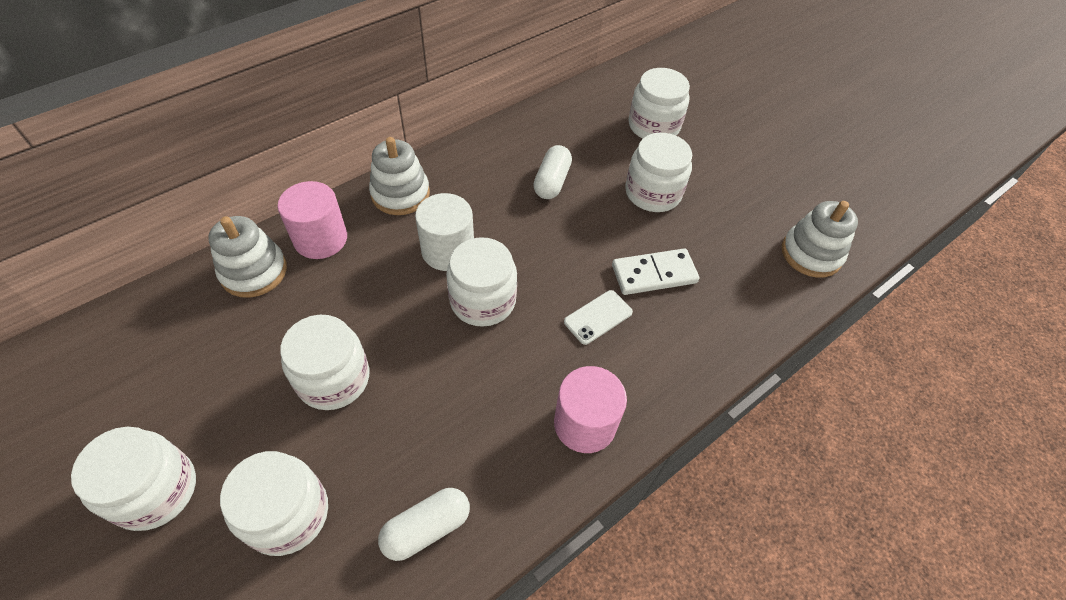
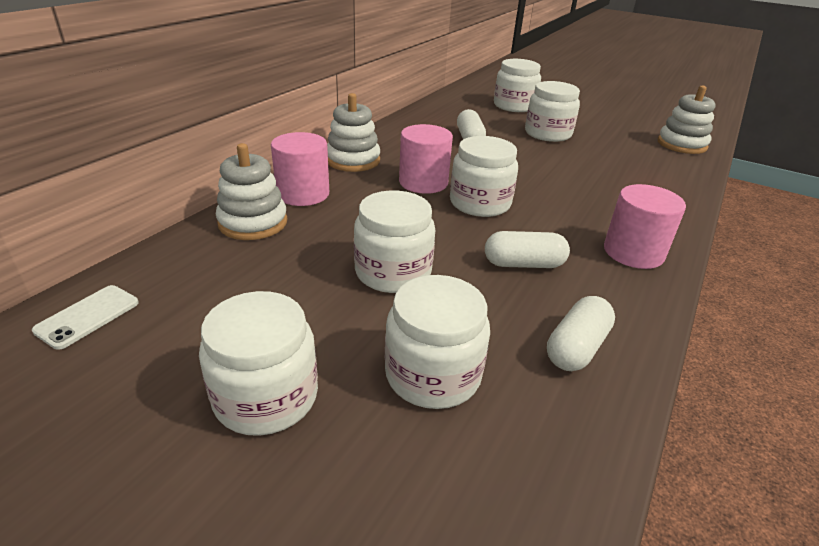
camera: 20 degrees left, 20 degrees down
(448, 250) = (423, 182): white cylinder -> pink cylinder
(460, 405) = (523, 264): none -> white capsule
(598, 317) = (578, 196): white phone -> white phone (88, 316)
(654, 274) = (593, 169): white domino -> none

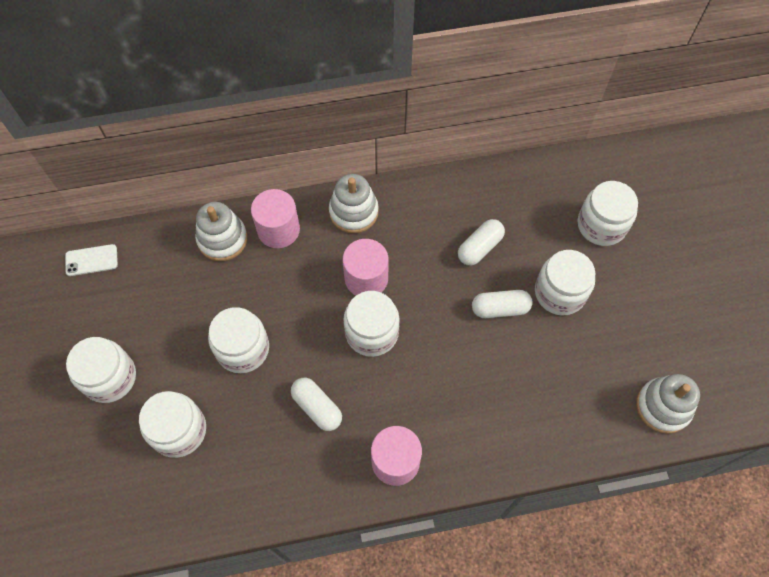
camera: 50 degrees right, 30 degrees up
(576, 347) = (257, 481): white capsule -> white capsule (500, 309)

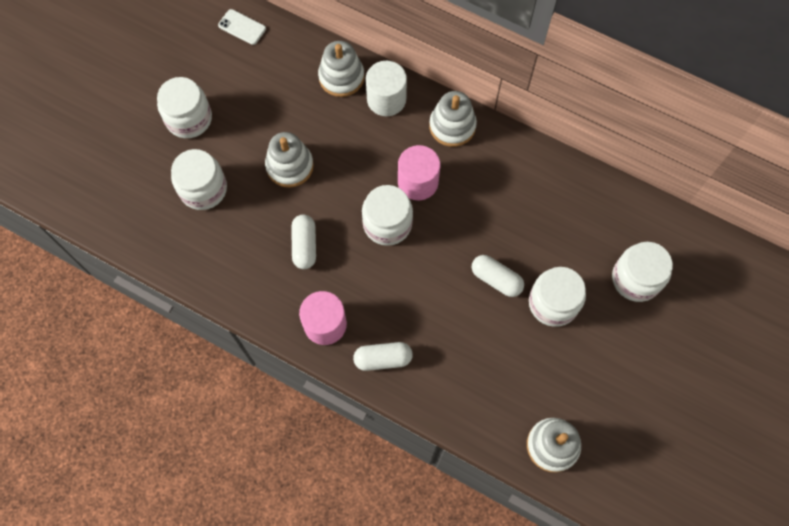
camera: 40 degrees right, 5 degrees up
(243, 349) = (290, 166): white jar -> white stacking toy
(278, 230) = (386, 99): pink cylinder -> white cylinder
(479, 247) = (523, 223): white capsule -> white capsule (383, 359)

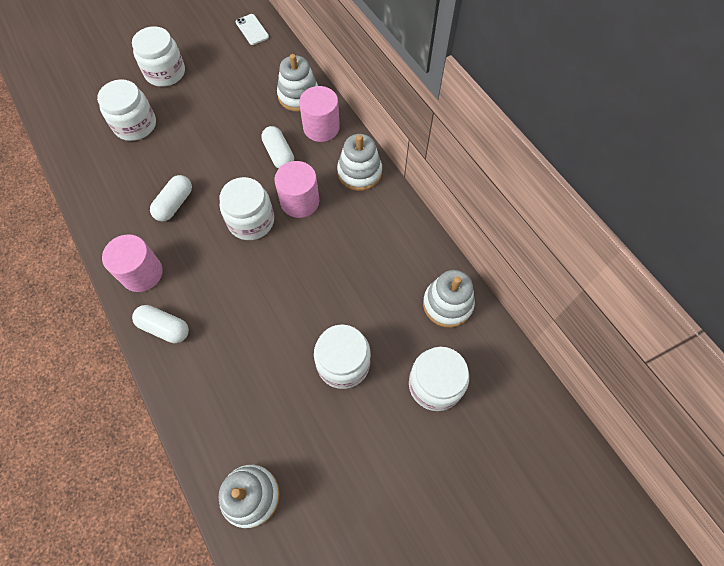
camera: 30 degrees right, 5 degrees down
(290, 166) = (210, 140): white stacking toy -> white stacking toy (447, 304)
(386, 99) = (321, 127): white cylinder -> pink cylinder
(496, 279) = (307, 314): white capsule -> white capsule (279, 154)

